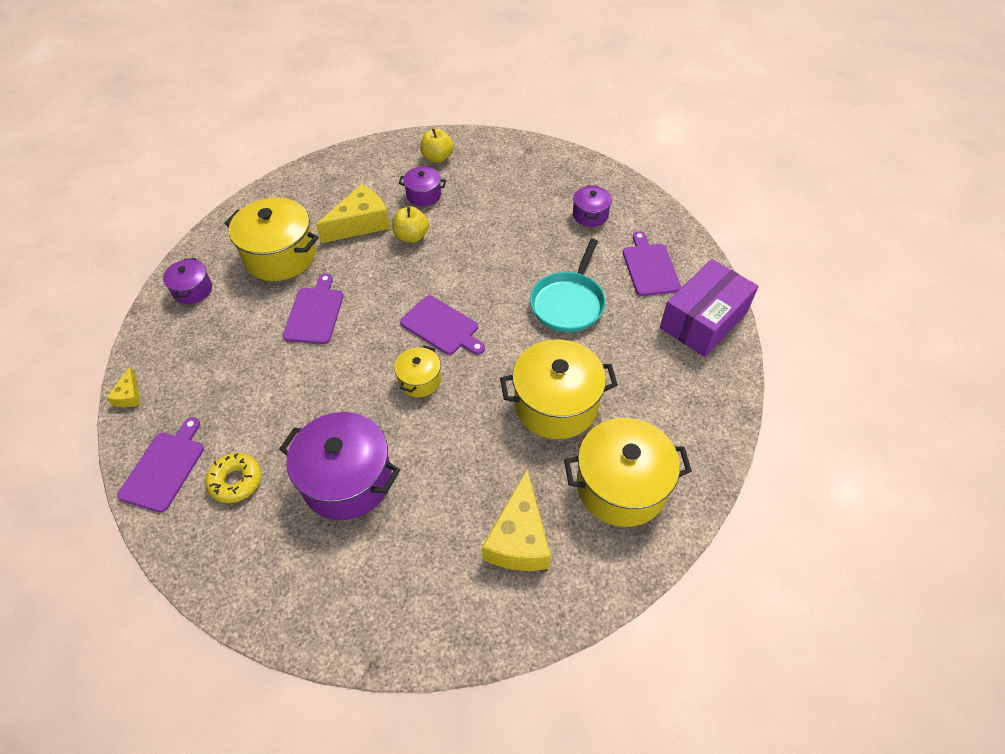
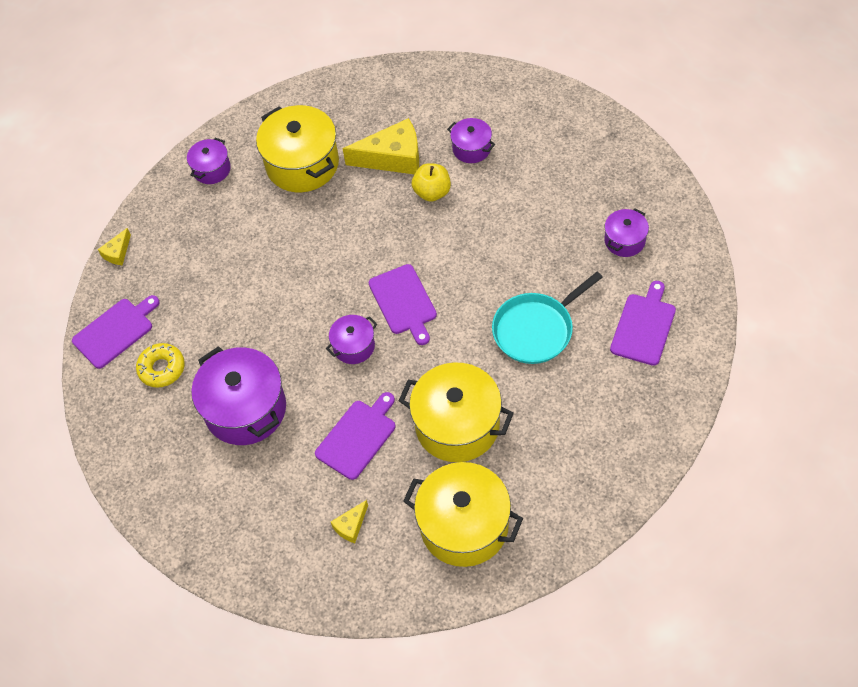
camera: 35 degrees right, 5 degrees up
(315, 313) = (301, 238): purple cutting board -> purple cutting board (357, 437)
(420, 380) = (354, 346): yellow pot -> purple pot
(437, 157) = (512, 108): yellow apple -> none
(519, 538) = (351, 526): yellow cheese -> yellow cheese, size x0.48
(703, 320) = (656, 407): purple box -> none

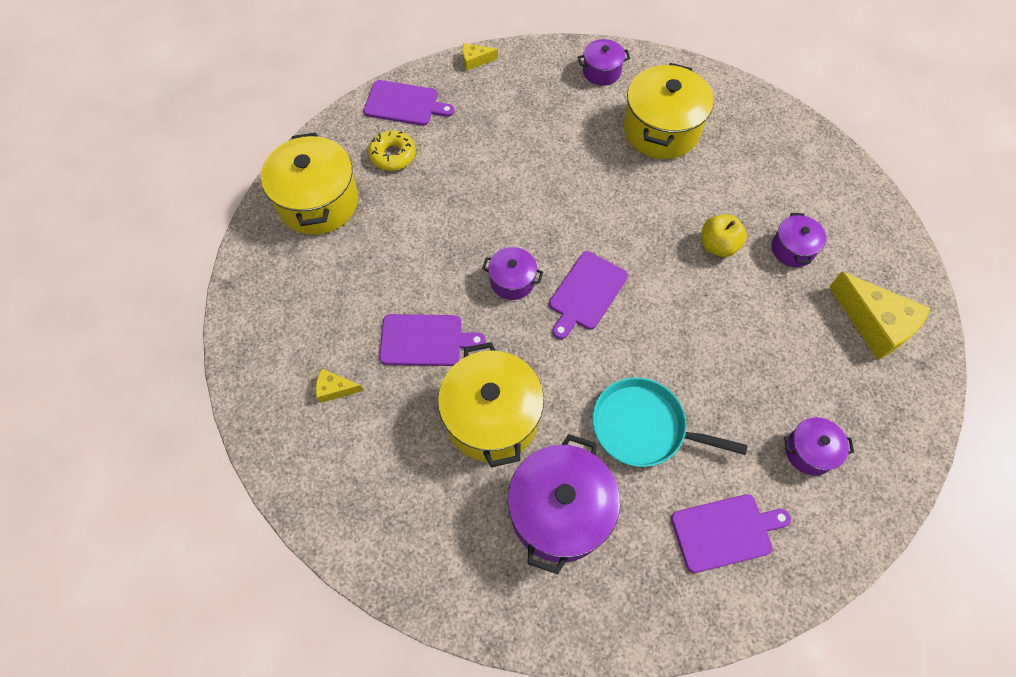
camera: 50 degrees right, 5 degrees up
(245, 409) = (395, 237): purple pot -> purple pot (559, 511)
(393, 158) = (726, 192): yellow cheese -> yellow cheese (875, 324)
(464, 526) = (392, 488): yellow pot -> yellow pot (318, 202)

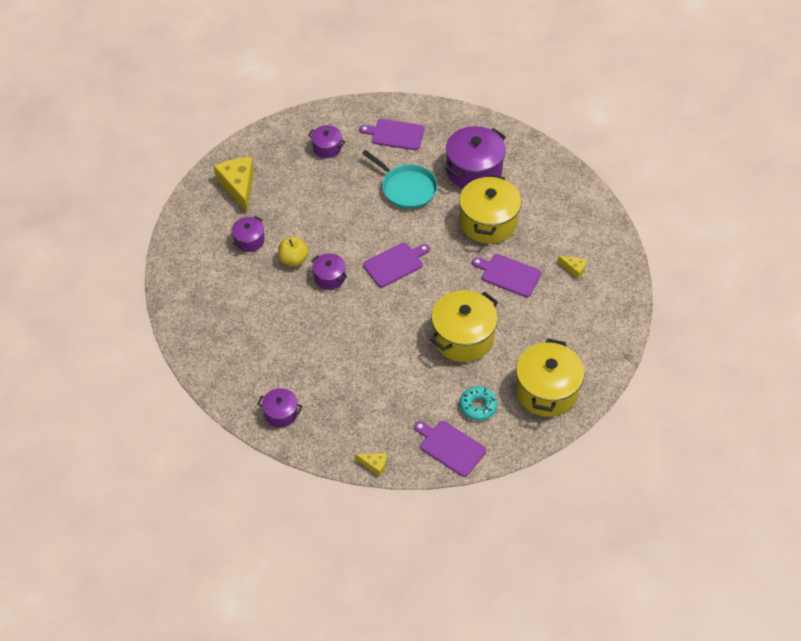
camera: 155 degrees left, 10 degrees down
(393, 155) = (478, 406): yellow donut -> turquoise donut
(512, 281) = (437, 288): purple pot -> purple pot (329, 277)
(661, 130) = (271, 348): yellow pot -> yellow pot (463, 337)

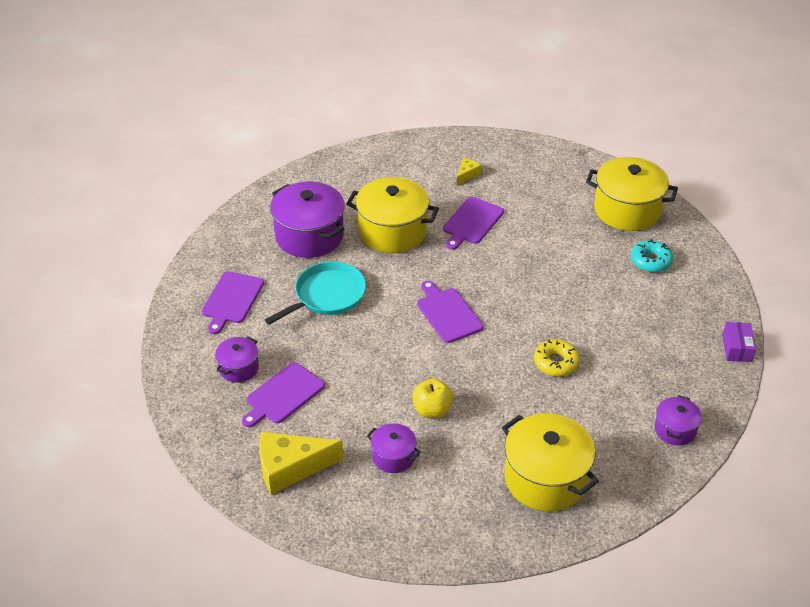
camera: 85 degrees left, 10 degrees down
(329, 277) = (464, 375): purple pot -> none
(347, 335) = (556, 362): none -> yellow donut
(374, 465) = (737, 348): yellow cheese -> purple box
(450, 447) = (705, 286): purple cutting board -> purple cutting board (283, 395)
(463, 337) = (559, 265): yellow pot -> yellow pot (545, 478)

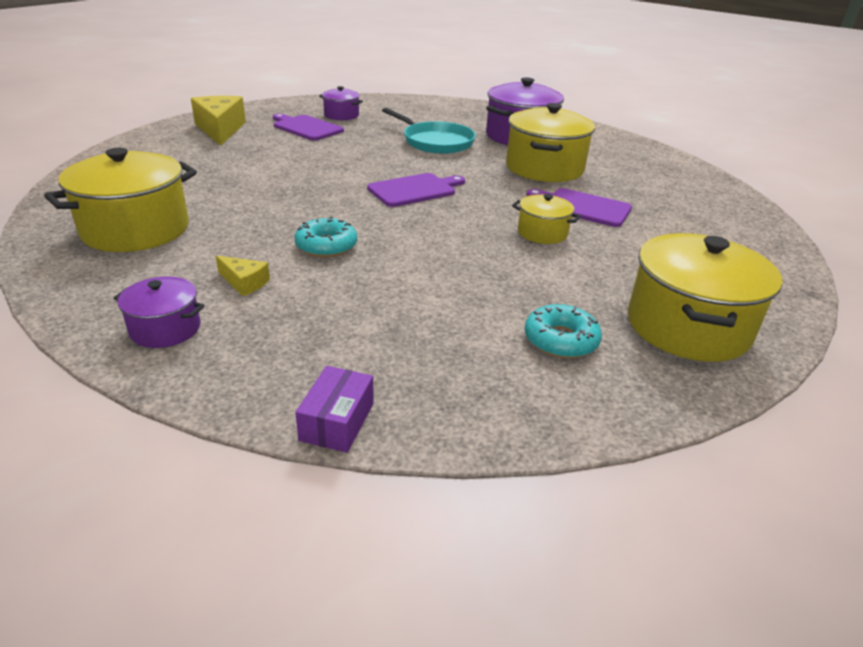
camera: 85 degrees right, 10 degrees down
(232, 300) = (424, 113): purple cutting board -> none
(393, 456) = (212, 162): purple pot -> none
(432, 410) = (268, 179): yellow apple -> none
(467, 174) = (678, 207): yellow cheese -> yellow cheese (244, 283)
(519, 250) = (542, 233): none -> yellow pot
(556, 362) = (326, 246): yellow donut -> turquoise donut
(737, 348) = (337, 421): purple box -> purple box turned 75 degrees counterclockwise

